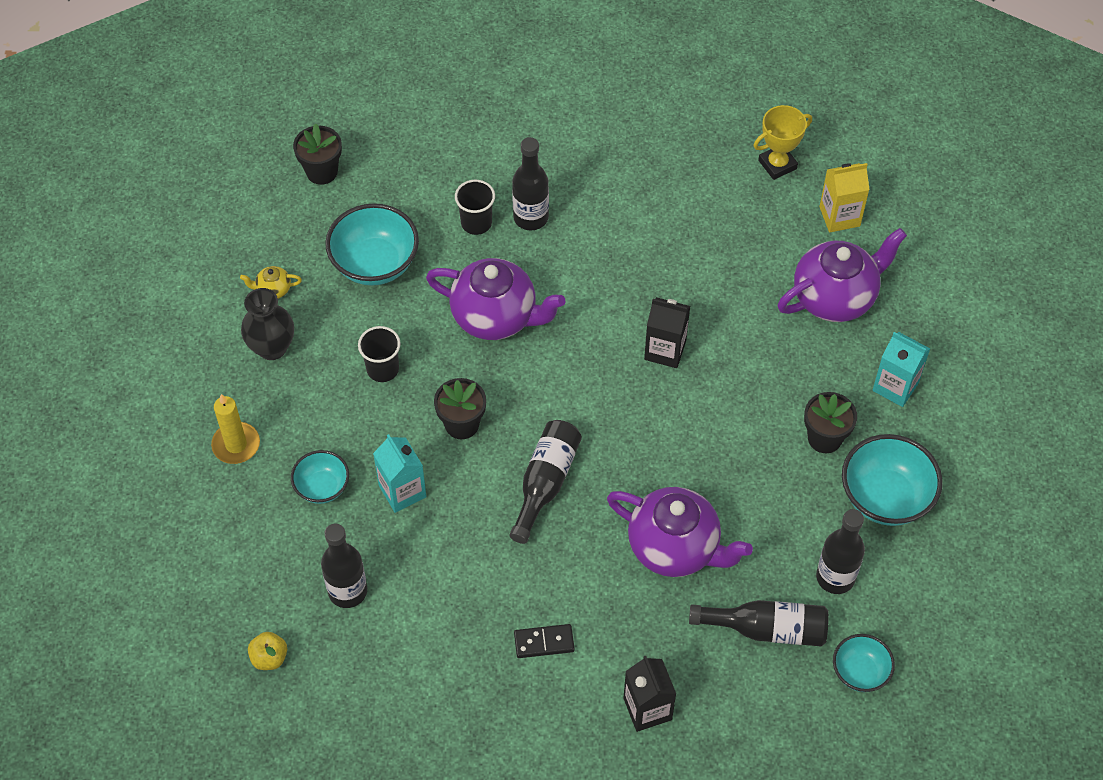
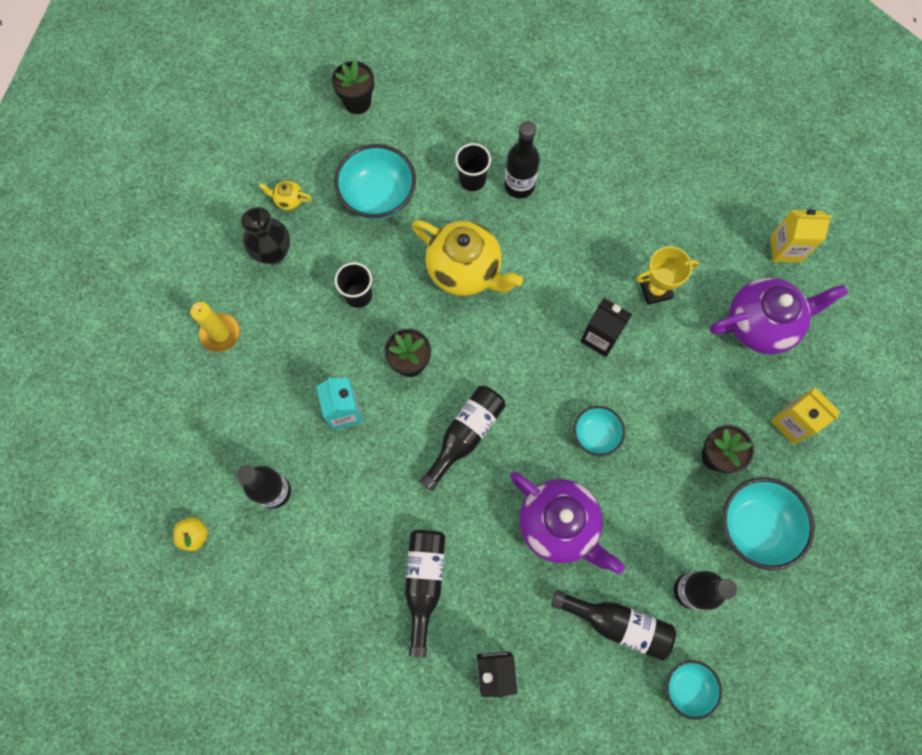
camera: 15 degrees right, 15 degrees up
(322, 487) = (279, 390): turquoise bowl -> turquoise bowl (595, 435)
(495, 317) = (465, 270): purple teapot -> yellow teapot
(544, 642) = (424, 583): black domino -> black bottle
(777, 164) = (744, 186): yellow trophy -> yellow trophy (655, 290)
(895, 386) = (792, 422): turquoise carton -> yellow carton

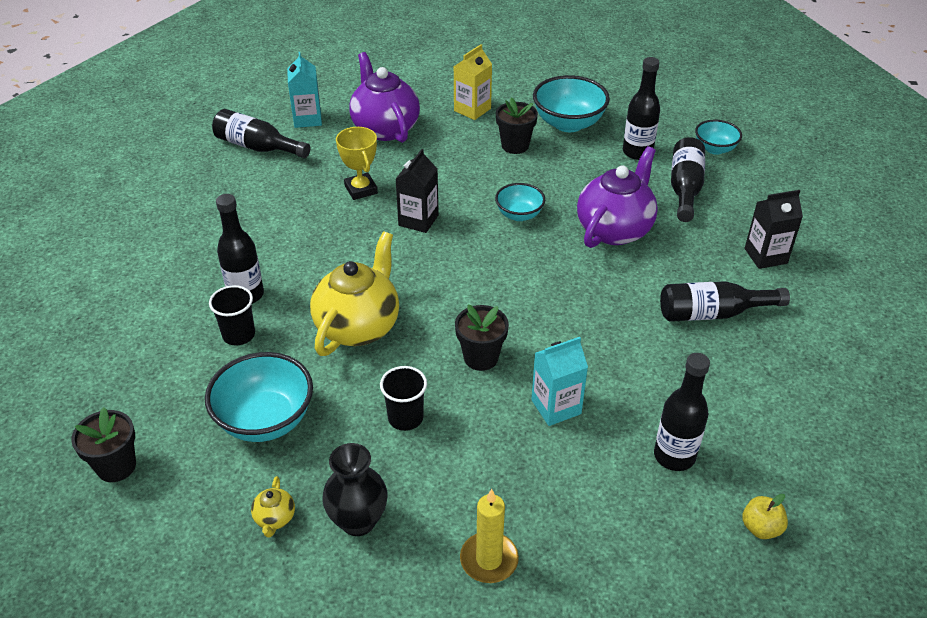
camera: 100 degrees left, 30 degrees down
(465, 435) = (550, 303): black bottle -> black bottle (258, 147)
(785, 248) = (307, 119): yellow carton -> turquoise carton

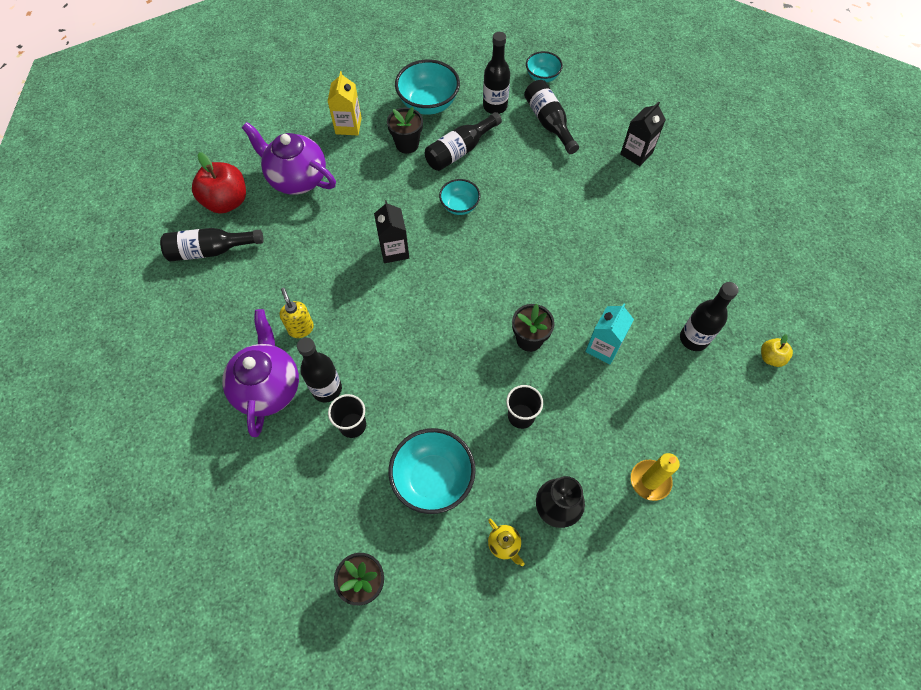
camera: 35 degrees left, 20 degrees up
(272, 238) = (301, 328): none -> yellow soap dispenser
(307, 119) = (226, 201): turquoise carton -> red apple
(358, 326) = (430, 365): yellow teapot -> none
(361, 189) = (328, 246): yellow trophy -> none
(614, 229) = (531, 183): purple teapot -> purple teapot (268, 387)
(713, 313) = (639, 218): black bottle -> black bottle (460, 150)

